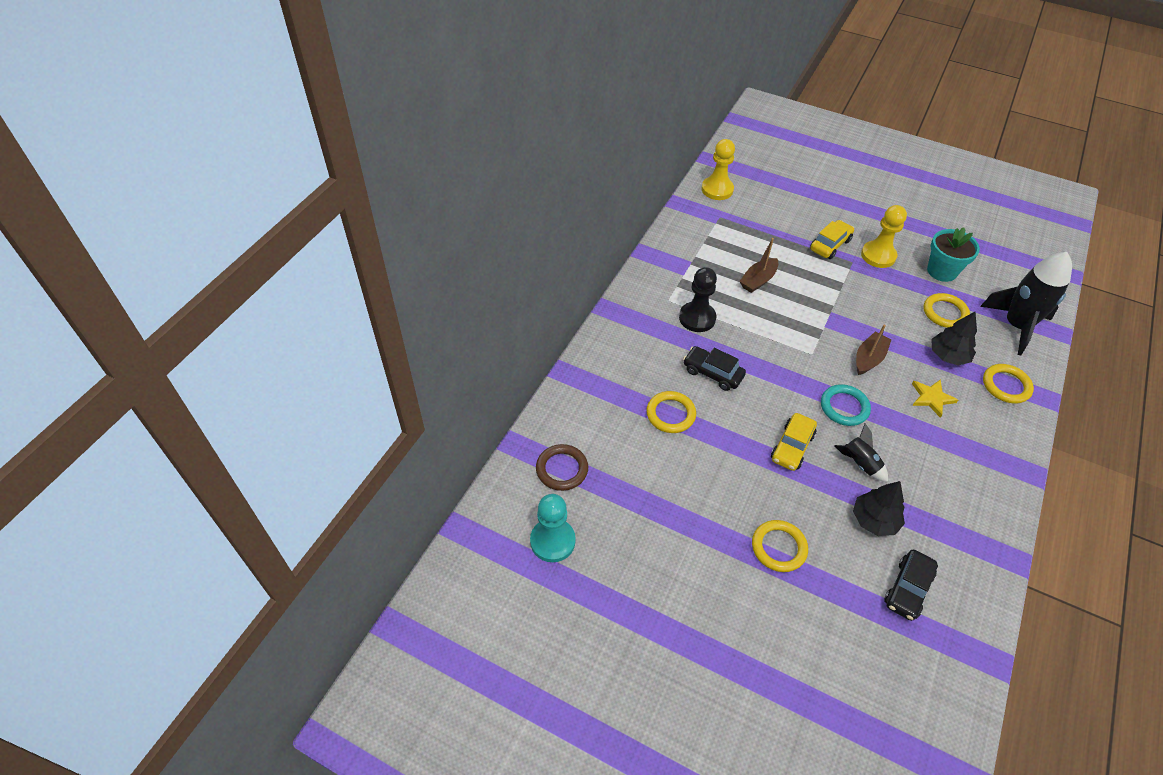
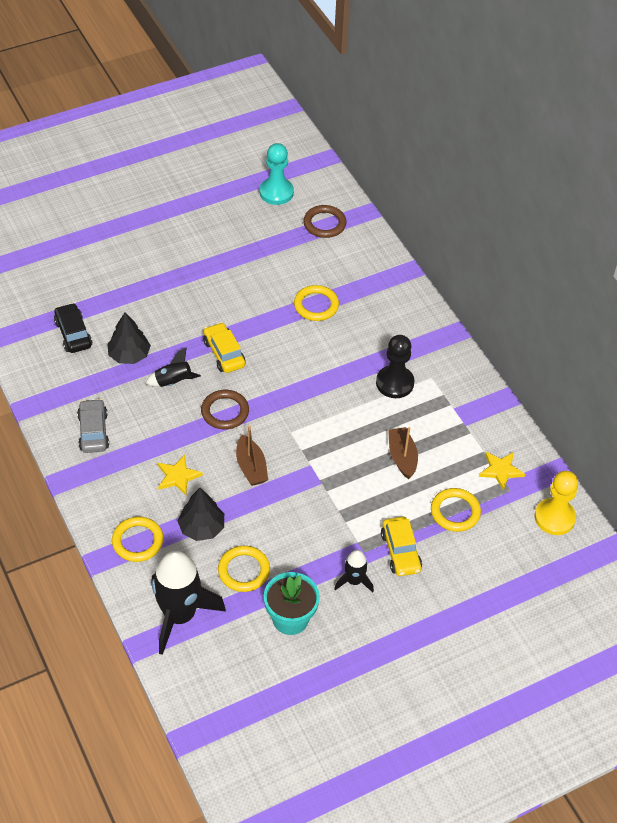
camera: 125 degrees right, 0 degrees up
(709, 228) = (500, 470): none -> yellow star
(712, 373) = (330, 354): black car -> none
(778, 547) = (164, 292): yellow ring -> yellow ring (455, 512)
(844, 407) = (225, 412): turquoise ring -> brown ring
(878, 256) = (354, 581): yellow pawn -> black rocket
(970, 486) = (93, 431): none -> grey car

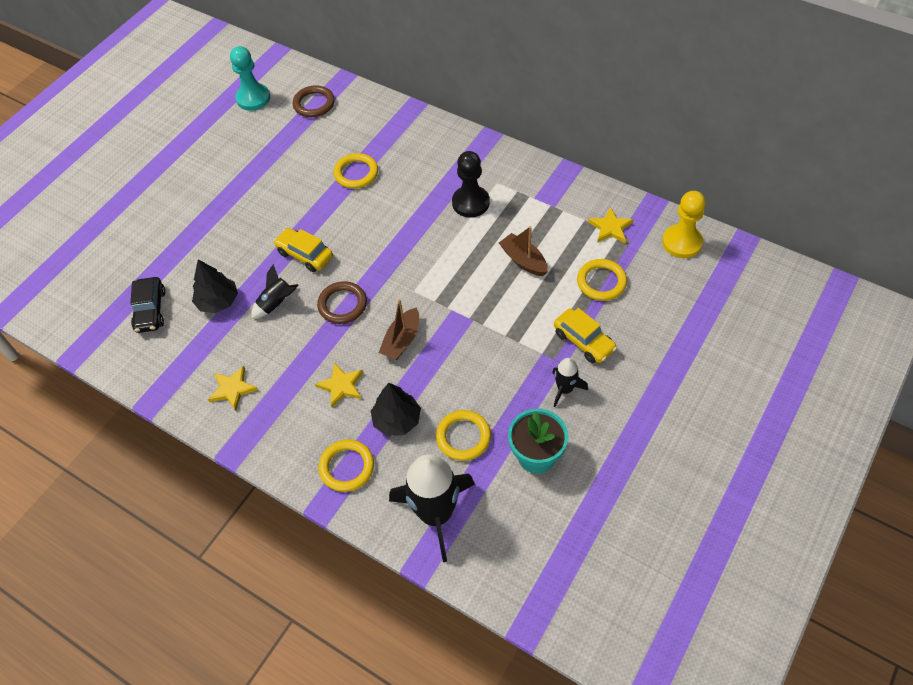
camera: 25 degrees left, 5 degrees up
(73, 334) = (150, 310): black car -> black car turned 135 degrees counterclockwise
(93, 431) = (232, 389): grey car -> yellow star
(251, 467) = (401, 340): brown boat -> brown boat turned 75 degrees clockwise

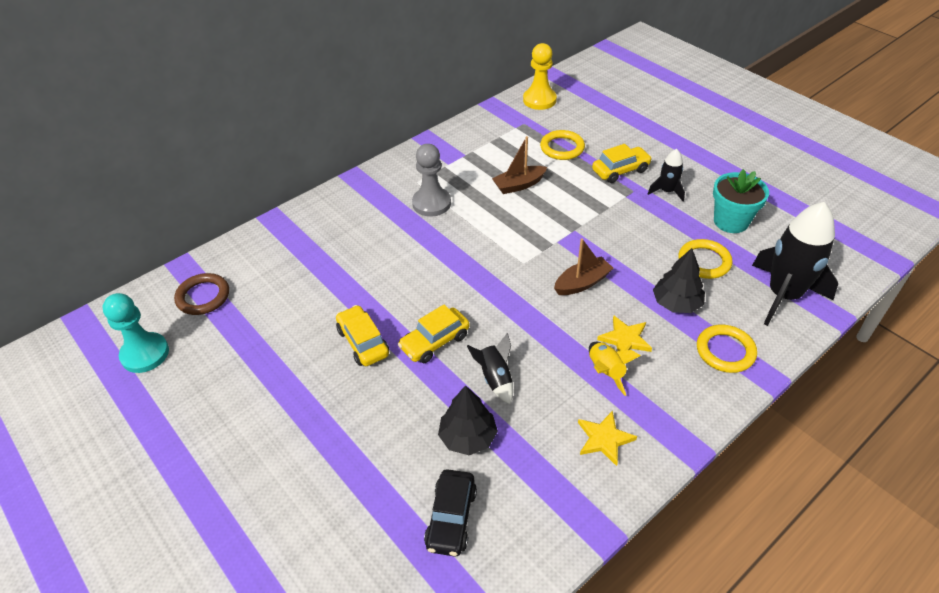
camera: 75 degrees left, 10 degrees down
(150, 310) = (451, 518): black car -> black car turned 90 degrees clockwise
(293, 211) = (363, 342): none -> yellow car
(301, 377) = (605, 371): none -> yellow rocket
(342, 305) = (519, 320): brown ring -> none
(356, 173) = (339, 278): yellow ring -> none
(401, 340) = (582, 283): brown boat -> brown boat turned 75 degrees counterclockwise
(470, 203) = (431, 203): black pawn -> grey pawn
(610, 228) = (506, 130): yellow star -> none

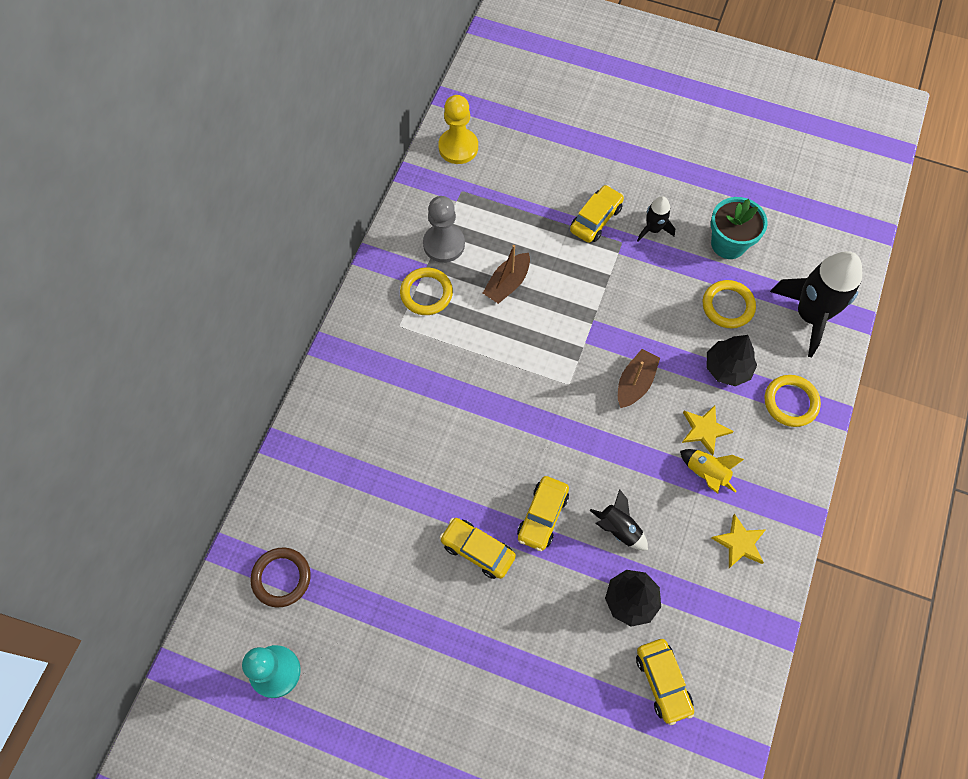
camera: 30 degrees left, 20 degrees up
(431, 203) = (434, 348): grey pawn -> grey pawn (444, 244)
(451, 518) = (663, 682): black car -> yellow car
(562, 148) = (521, 211): yellow ring -> yellow ring (426, 293)

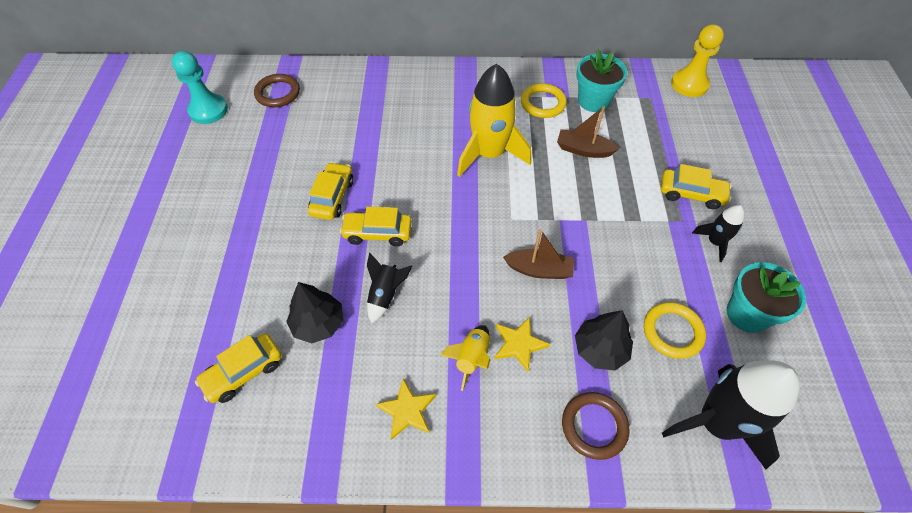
camera: 70 degrees right, 10 degrees down
(444, 244) = (593, 101): grey pawn -> turquoise flower pot
(478, 373) = (489, 154): none -> yellow rocket
(790, 402) = (594, 426): yellow ring -> brown ring

